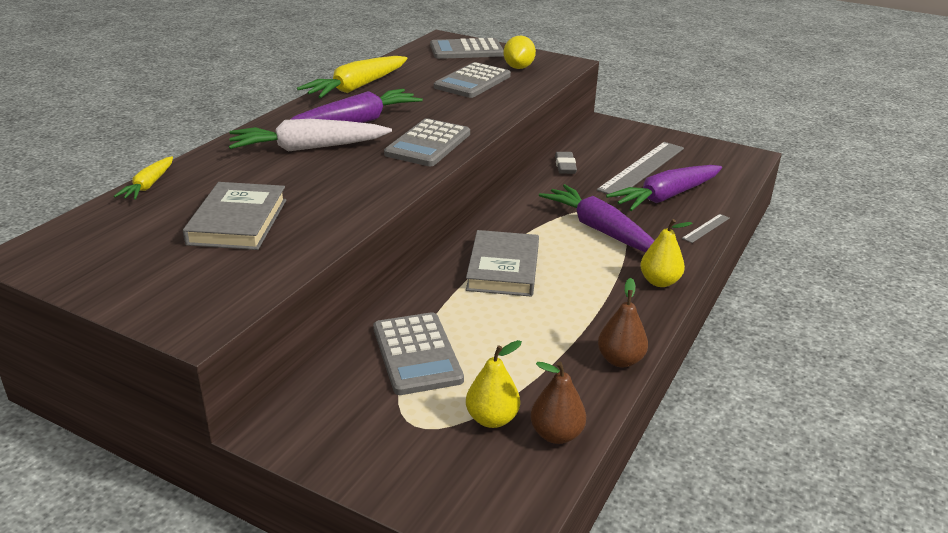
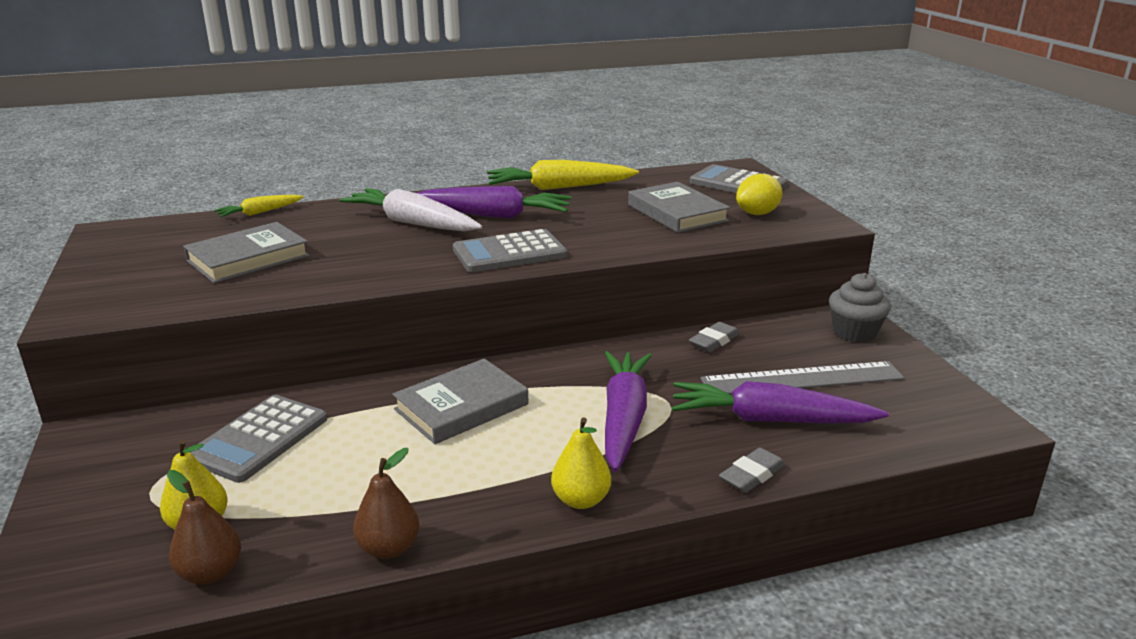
camera: 45 degrees right, 5 degrees down
(472, 82) = (677, 213): grey calculator -> grey book
(621, 132) = (854, 332): none -> grey cupcake
(706, 228) = (752, 475): grey ruler -> grey eraser

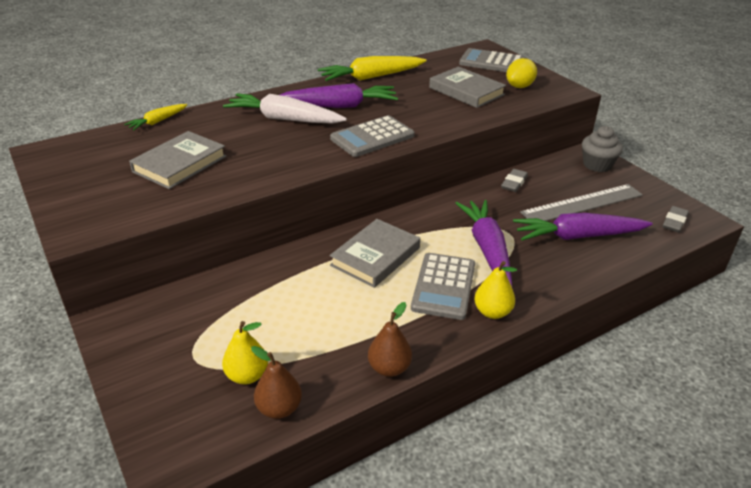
camera: 15 degrees left, 10 degrees up
(259, 439) = (247, 303): grey calculator -> grey calculator (443, 286)
(752, 475) = (586, 277): grey eraser -> grey eraser (674, 222)

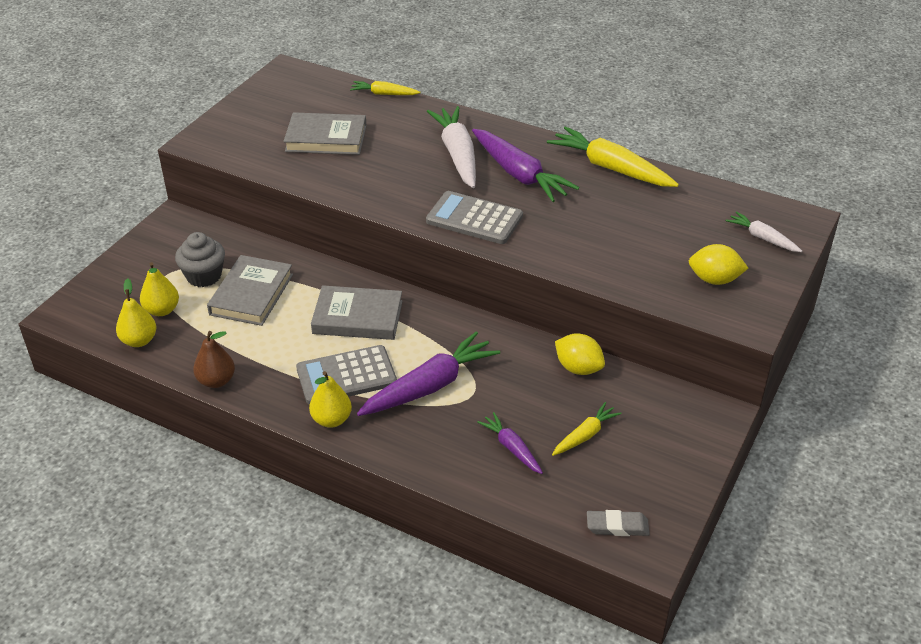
camera: 60 degrees right, 5 degrees up
(279, 408) = (139, 341): brown pear -> yellow pear
(466, 91) = (652, 244): grey book -> grey book (251, 294)
(492, 62) = (762, 238): grey calculator -> white carrot
(514, 183) = (578, 368): grey eraser -> yellow lemon
(578, 236) = (511, 448): purple carrot -> purple carrot, size x0.54
(582, 204) = (585, 435): grey ruler -> yellow carrot
(597, 165) = (694, 427): grey cupcake -> grey cupcake (204, 276)

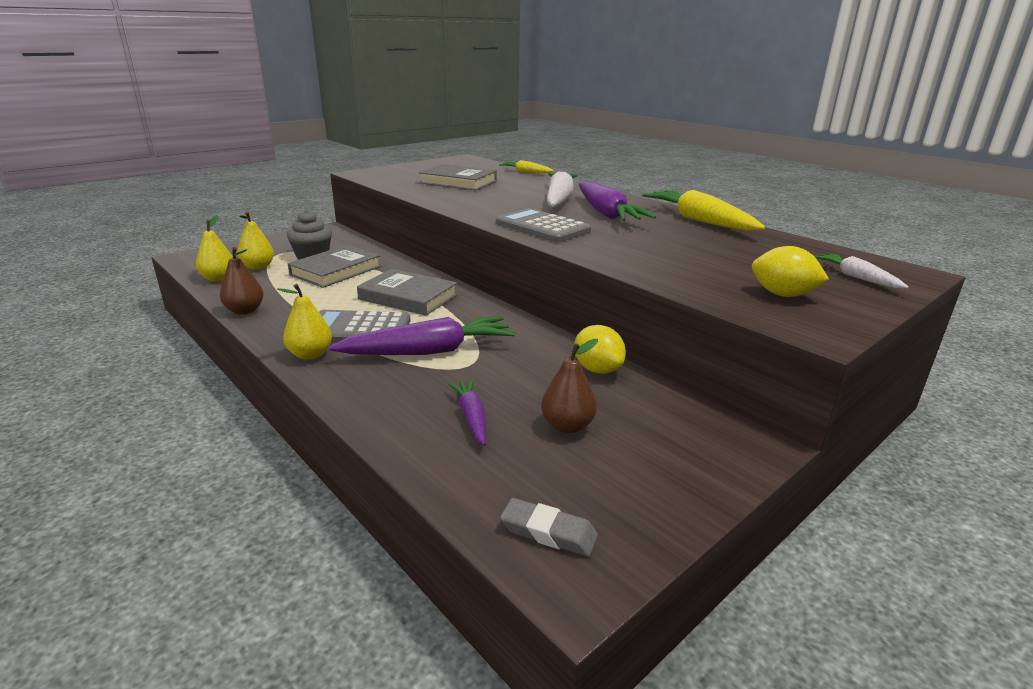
camera: 20 degrees right, 15 degrees down
(585, 435) = (567, 426): yellow carrot -> brown pear

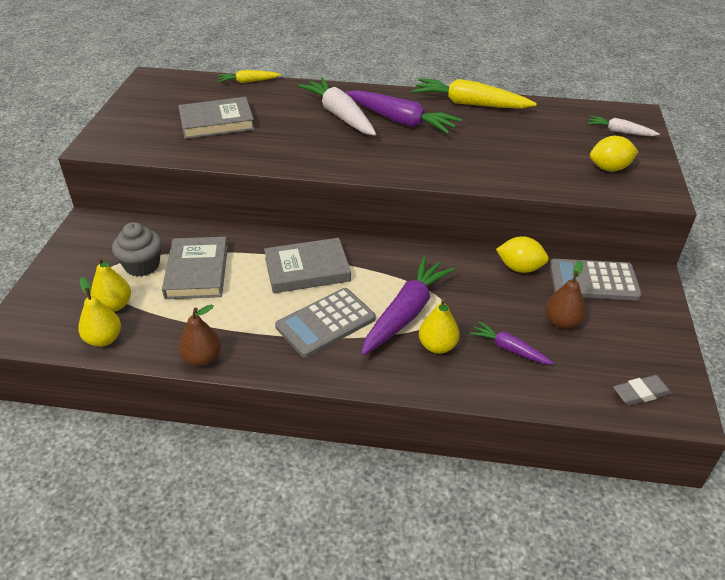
camera: 40 degrees left, 15 degrees up
(310, 354) = (334, 366): yellow pear -> yellow pear (437, 346)
(542, 227) = (386, 160): grey calculator -> grey calculator (593, 281)

